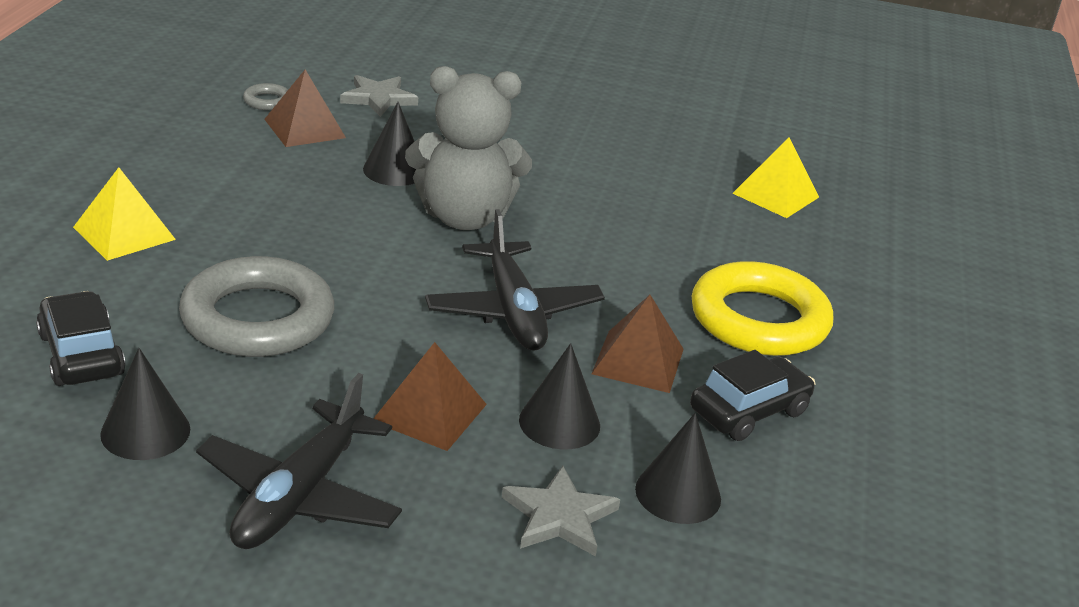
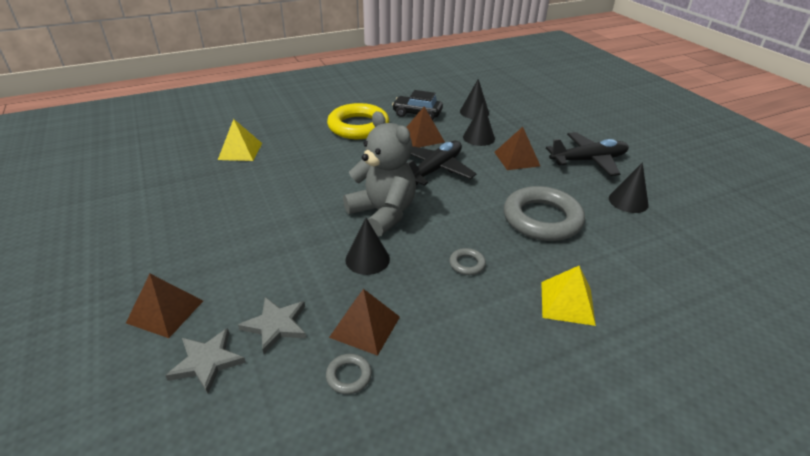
camera: 125 degrees left, 5 degrees up
(81, 354) = (637, 243): black car -> none
(284, 216) = (467, 264): none -> grey ring
(477, 69) = (165, 311): none -> brown pyramid
(559, 516) = (515, 123): grey star -> grey star (207, 361)

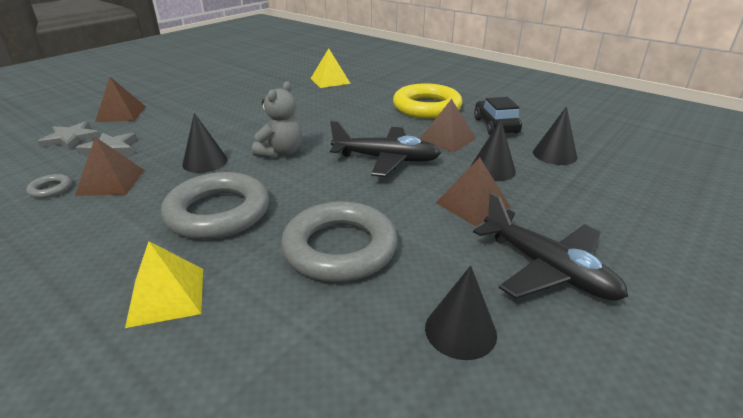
camera: 65 degrees right, 5 degrees down
(383, 213) = (281, 152): grey teddy bear -> grey teddy bear, size x0.65
(467, 264) = (218, 212): grey ring -> grey ring, size x2.44

